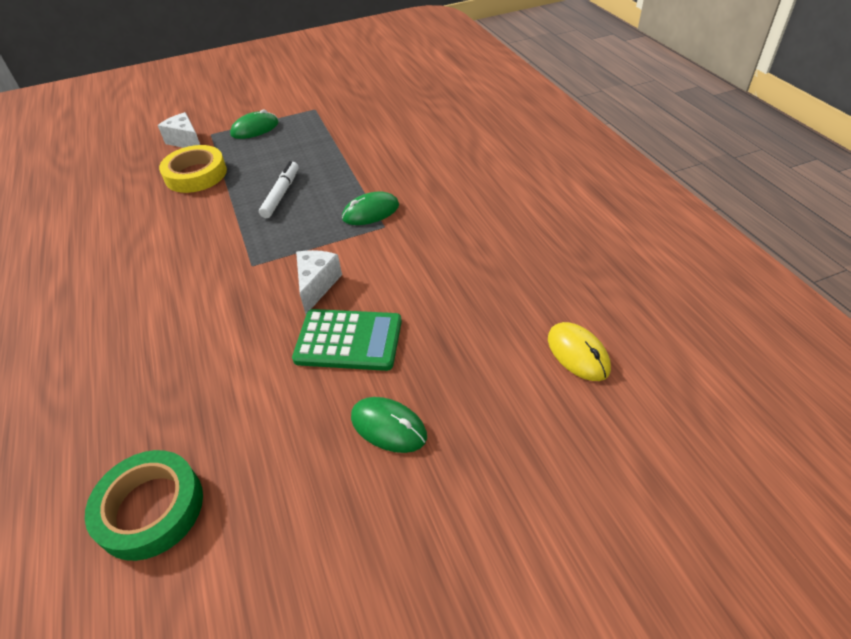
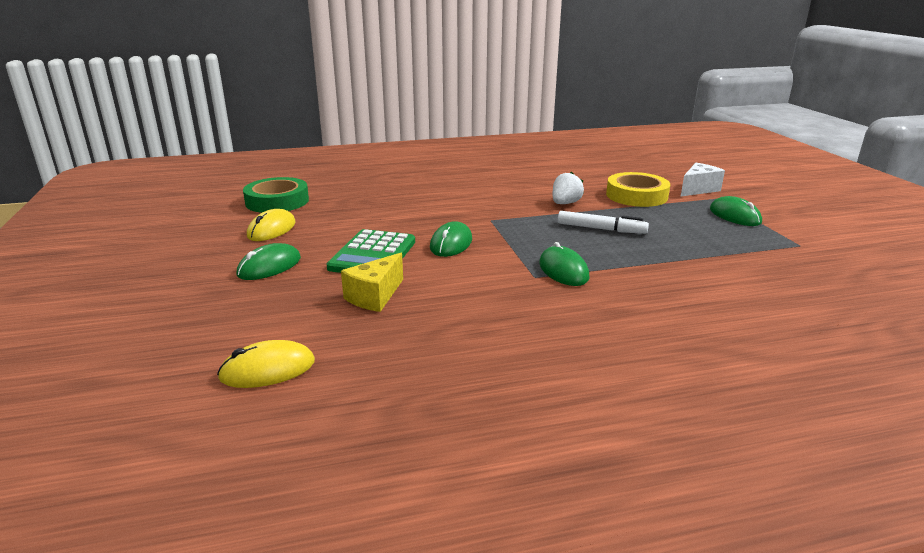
camera: 95 degrees right, 20 degrees down
(210, 217) = (565, 203): none -> white strawberry
(272, 469) = (271, 229): none -> yellow mouse
(317, 285) = (451, 243): white cheese -> green mouse
(440, 317) = (375, 296): none -> yellow cheese

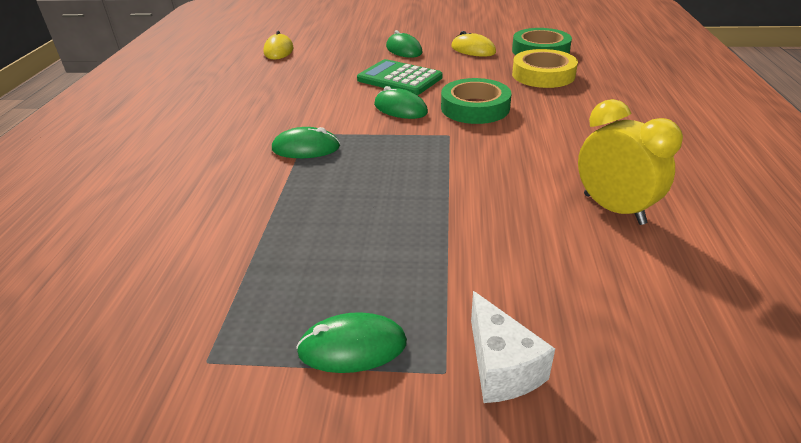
camera: 110 degrees right, 10 degrees up
(375, 296) = (331, 76): yellow cheese -> none
(432, 215) = (475, 108): none -> green tape
(550, 175) = (613, 209): none -> yellow clock
(565, 203) = (480, 192): white strawberry -> none
(601, 229) = (382, 195): white marker -> none
(636, 196) = (490, 268): yellow tape -> yellow tape (543, 75)

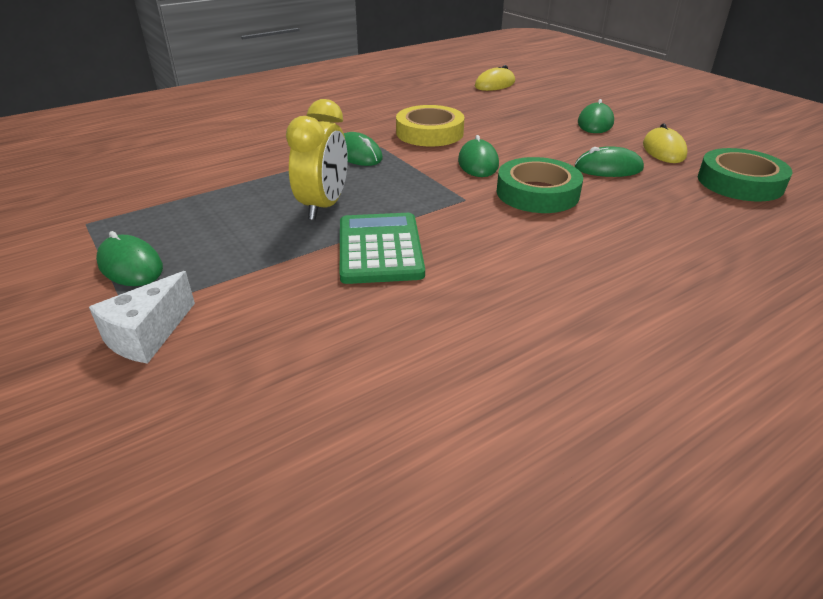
camera: 50 degrees right, 0 degrees up
(399, 79) = (533, 142): green calculator -> green calculator (380, 249)
(473, 73) = (608, 168): none -> green mouse
(543, 75) = (680, 203): yellow tape -> yellow tape (429, 133)
(613, 209) = (444, 328): yellow clock -> yellow clock (324, 206)

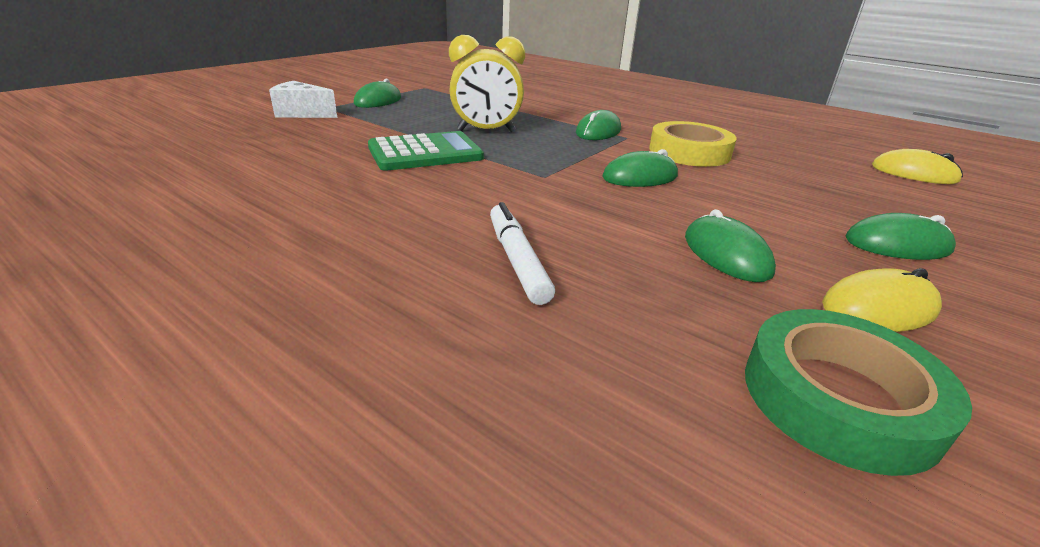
camera: 70 degrees right, 5 degrees down
(537, 193) = (592, 209): green tape -> none
(620, 235) = (517, 260): none -> white marker

